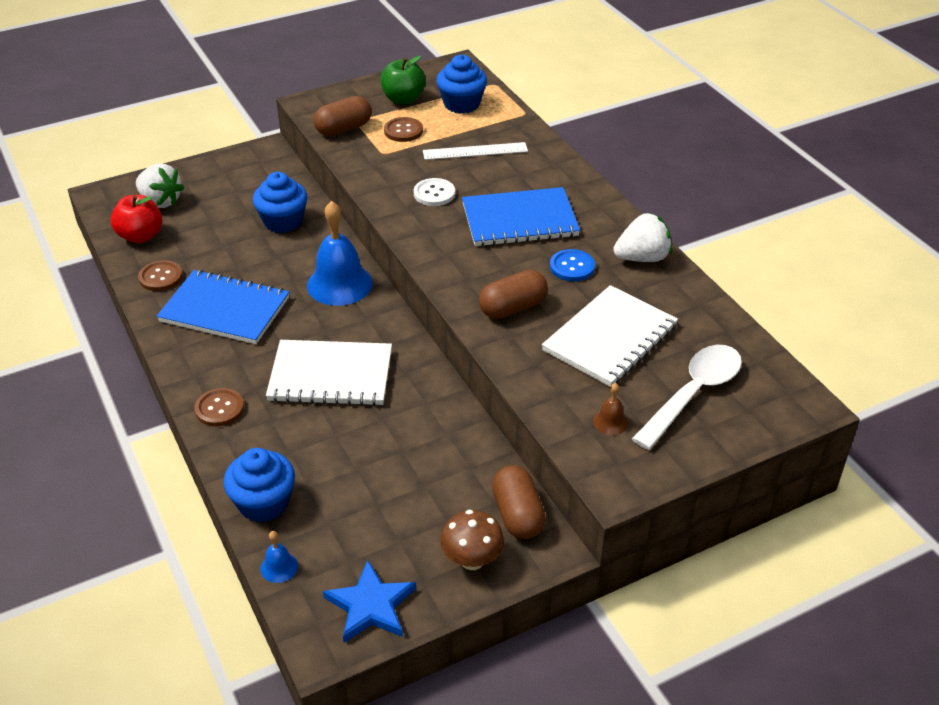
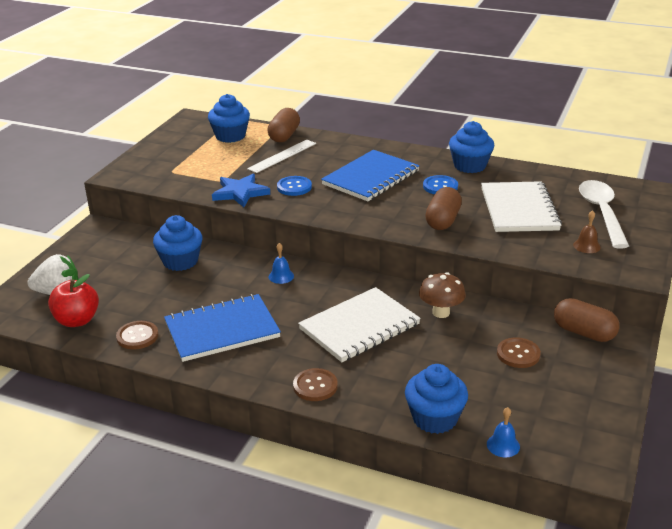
camera: 40 degrees left, 10 degrees down
(339, 284) = (281, 276): blue bell -> blue bell, size x0.45
(343, 129) = (169, 179): brown capsule -> brown capsule (284, 136)
(370, 606) = (587, 428): blue star -> blue star (240, 193)
(403, 99) = (185, 148): green apple -> none
(403, 131) = (215, 164): brown button -> brown button (518, 354)
(434, 193) = (294, 187): white button -> blue button
(472, 560) = (599, 369): brown mushroom -> brown mushroom (441, 312)
(642, 258) = (470, 166): white strawberry -> blue cupcake

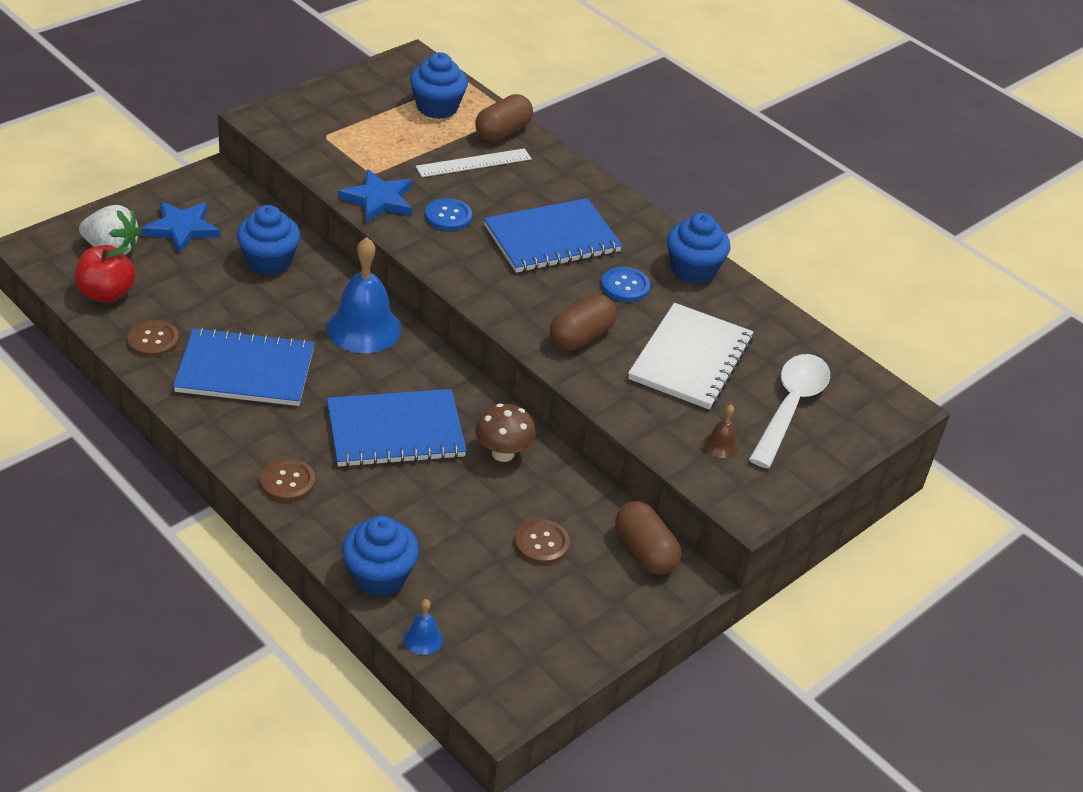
camera: 20 degrees right, 10 degrees up
(101, 263) = (182, 228): none -> blue star
(281, 276) = (364, 328): blue bell -> blue bell, size x2.24
(359, 327) = (395, 431): white notebook -> blue notebook

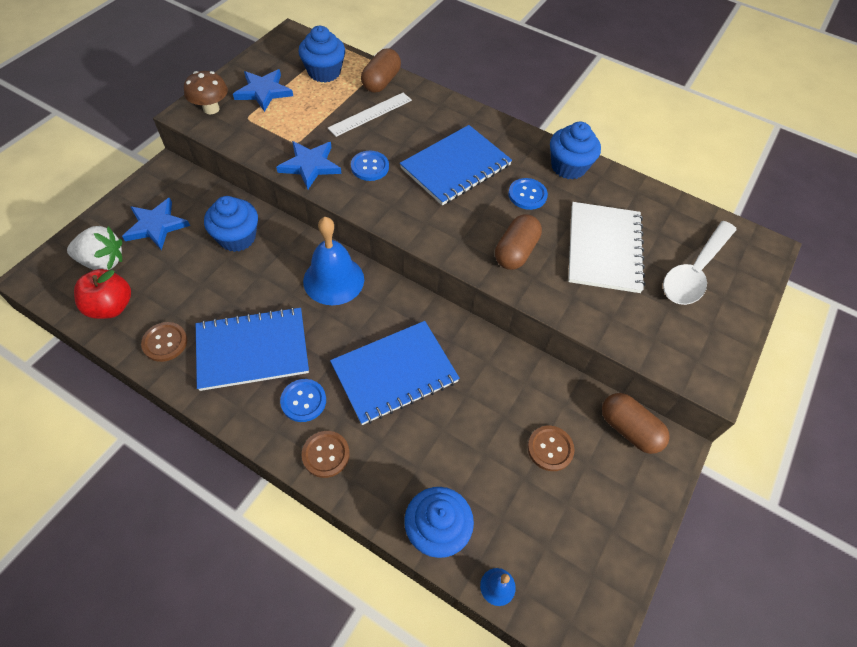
camera: 15 degrees left, 15 degrees up
(283, 430) = (303, 401): none -> blue button
(355, 113) = (263, 92): none -> blue star
(503, 453) = (485, 368): brown mushroom -> brown mushroom (211, 109)
(721, 445) = (663, 324): brown bell -> none
(790, 407) = (694, 272): white spoon -> white spoon turned 150 degrees counterclockwise

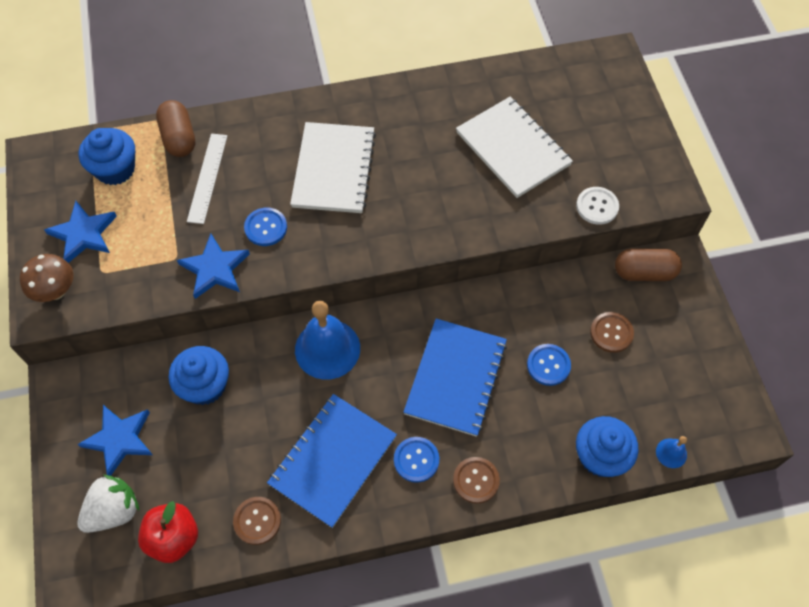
camera: 40 degrees left, 5 degrees up
(456, 167) = (334, 169): blue notebook -> white notebook
(515, 252) = (456, 205): brown capsule -> none
(527, 195) = (414, 149): blue button -> blue button (548, 365)
(568, 167) = (418, 97): blue cupcake -> none
(629, 338) = (597, 206): none -> white button
(694, 272) = (588, 116): white spoon -> none

